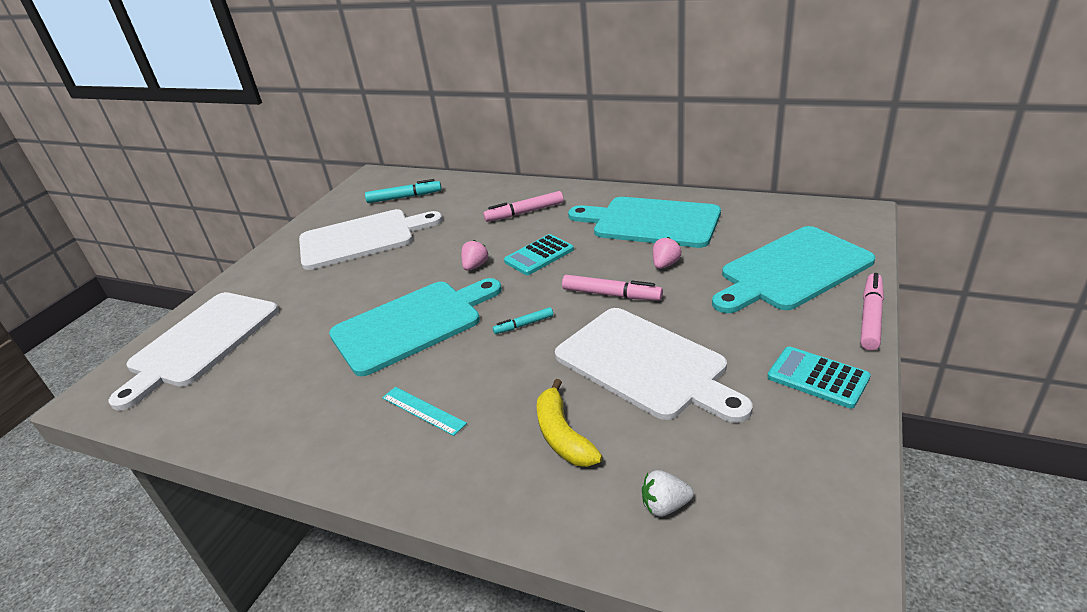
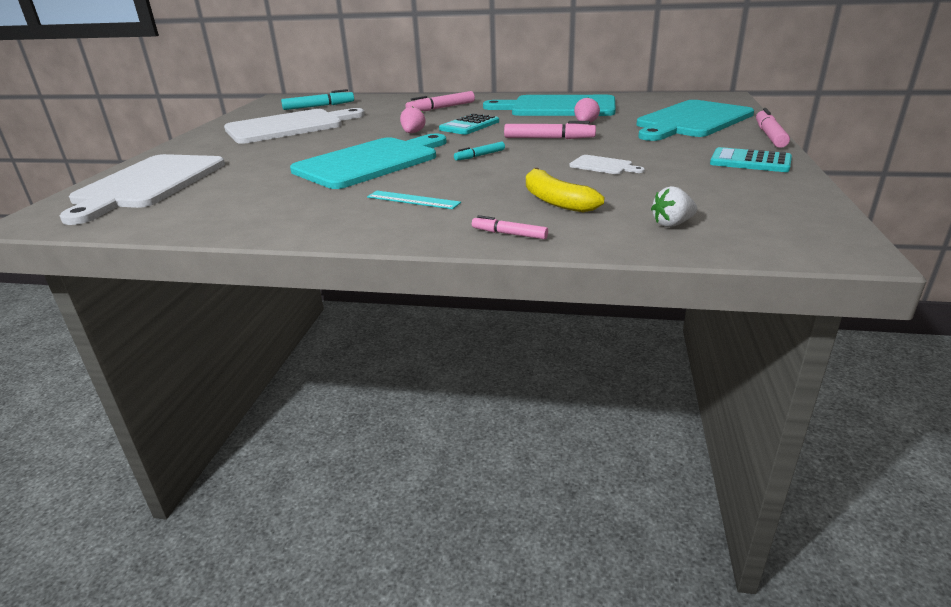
camera: 15 degrees left, 5 degrees down
(489, 496) = (509, 234): none -> pink marker
(645, 364) = (603, 166): white cutting board -> white cutting board, size x0.40

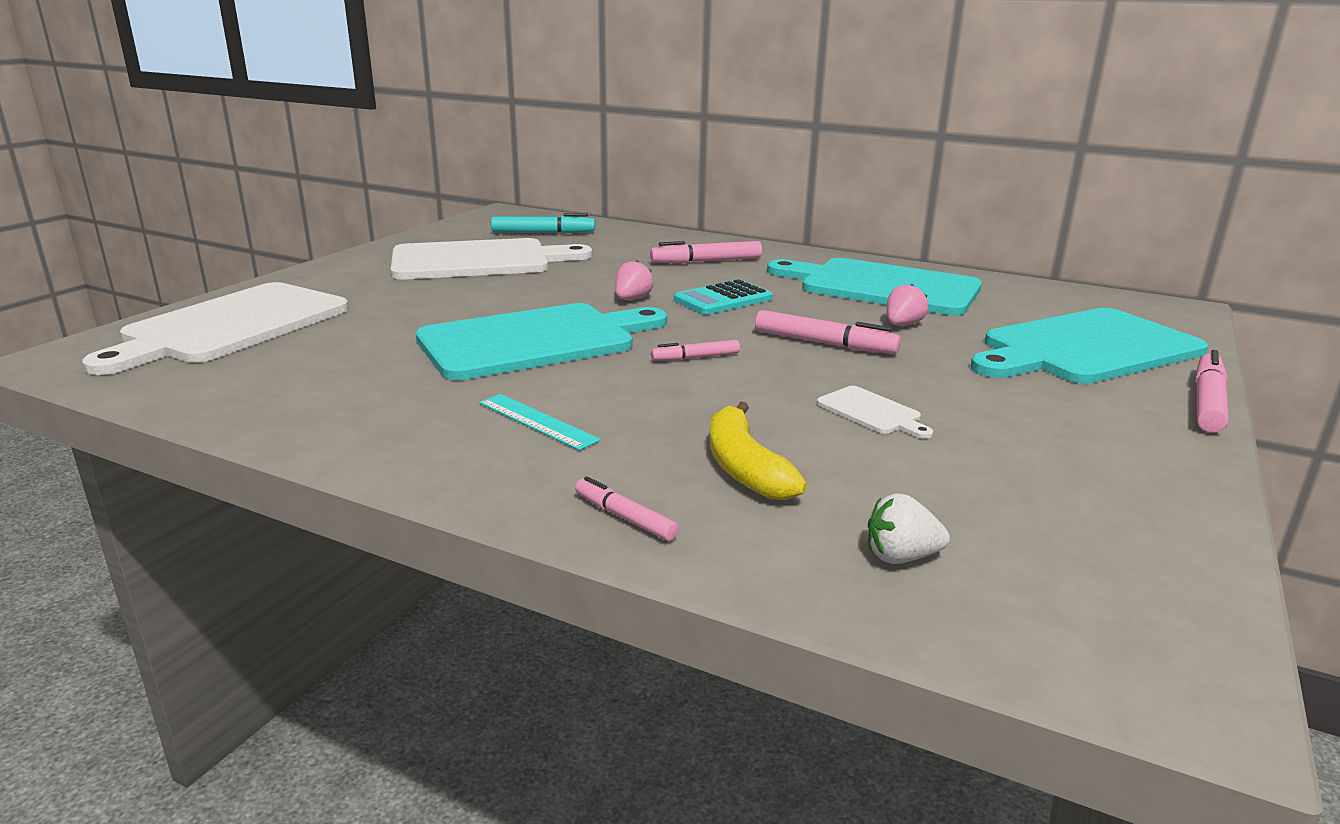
camera: 15 degrees right, 5 degrees down
(479, 156) = (695, 357): turquoise marker -> pink marker
(750, 161) = (1133, 452): turquoise calculator -> none

